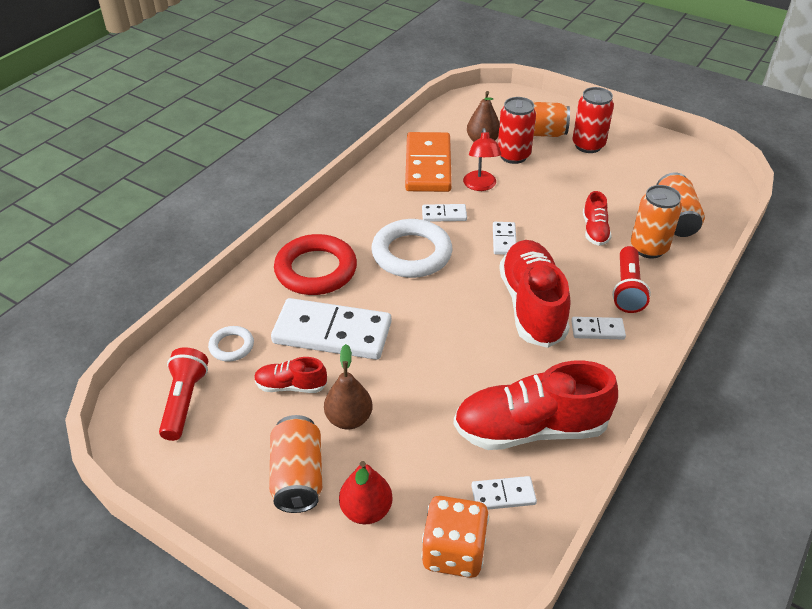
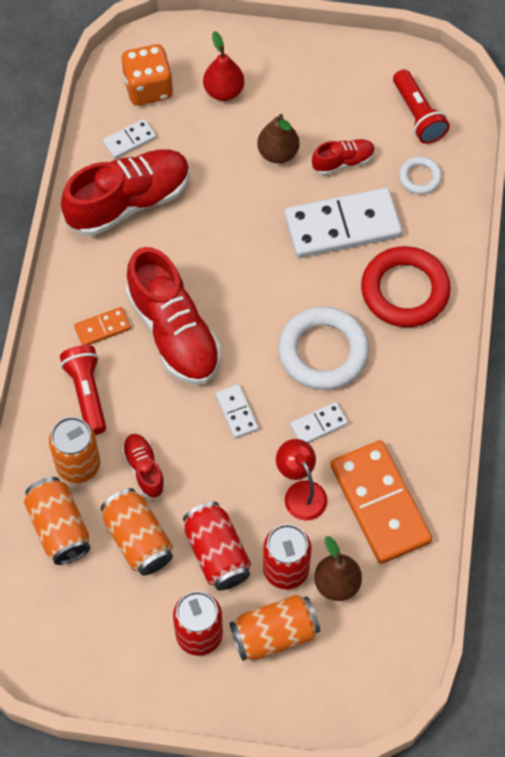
camera: 155 degrees right, 20 degrees up
(298, 476) = (288, 94): orange can -> orange can (138, 539)
(558, 175) = (217, 553): none -> red can
(597, 330) = (102, 328): white domino -> orange domino

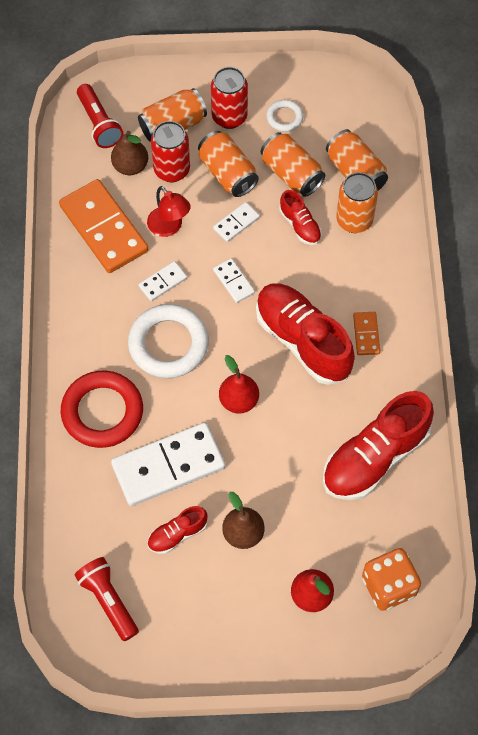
camera: 170 degrees right, 0 degrees up
(87, 393) = (363, 277): red flashlight -> red flashlight (99, 123)
(102, 328) = (366, 334): orange domino -> orange domino turned 60 degrees counterclockwise
(129, 140) = (391, 523): white domino -> white domino (236, 223)
(217, 553) = (227, 173): red can -> orange can
(257, 279) = (238, 400): none -> red pear
(420, 177) = (100, 530): white ring -> white ring (284, 117)

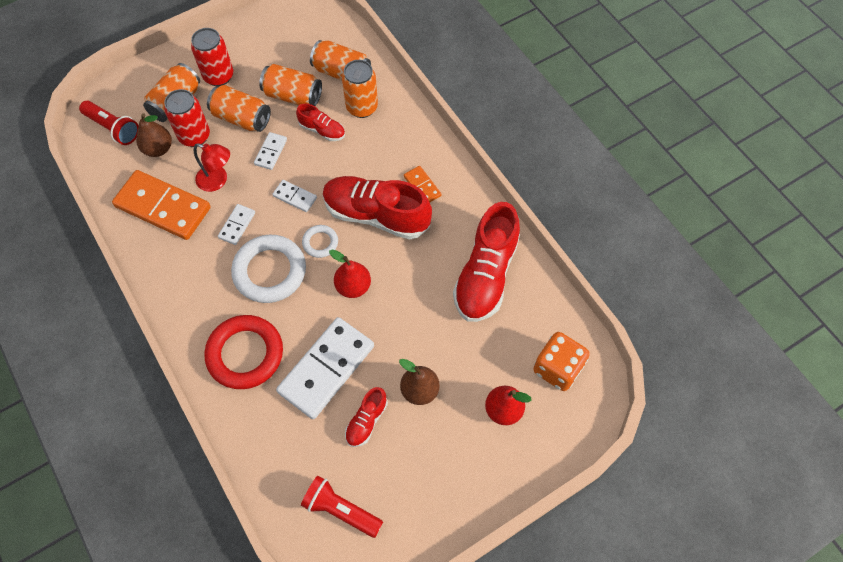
camera: 30 degrees left, 0 degrees up
(284, 117) = (263, 58): white ring -> white ring (320, 242)

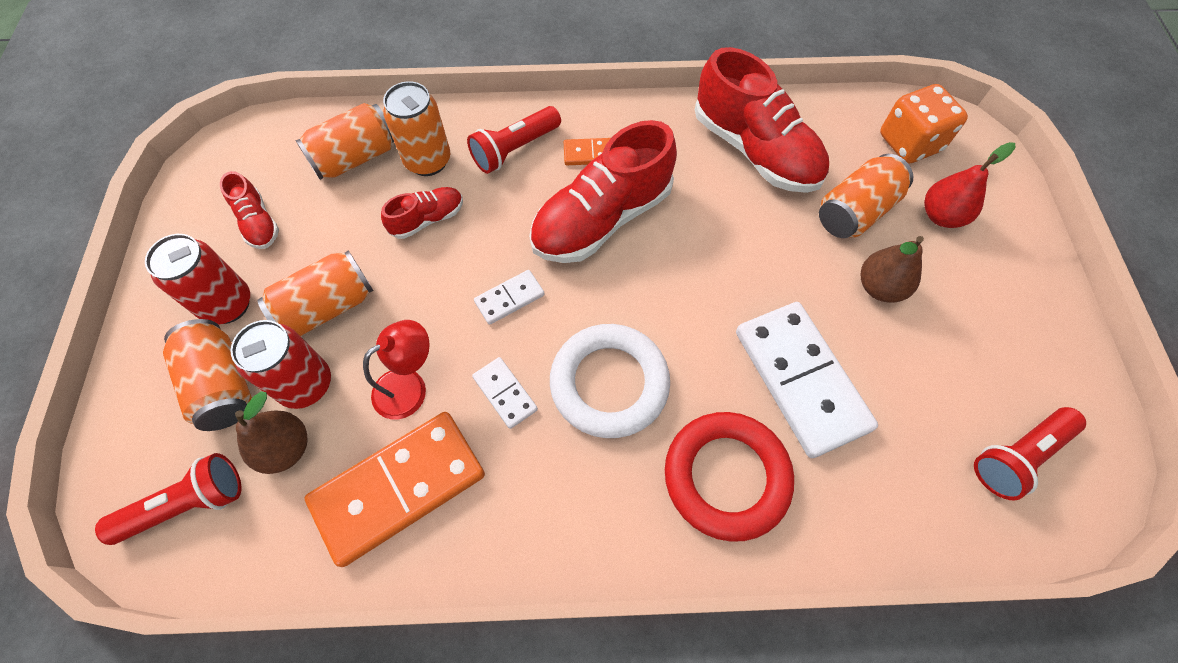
camera: 60 degrees left, 0 degrees up
(270, 152) = (414, 295): white domino -> none
(293, 96) = (343, 228): orange can -> orange can (855, 211)
(320, 242) = (602, 300): white ring -> none
(353, 286) = (692, 292): red pear -> none
(366, 421) = (898, 366): red shoe -> red shoe (258, 223)
(398, 145) = (515, 149): none -> red flashlight

